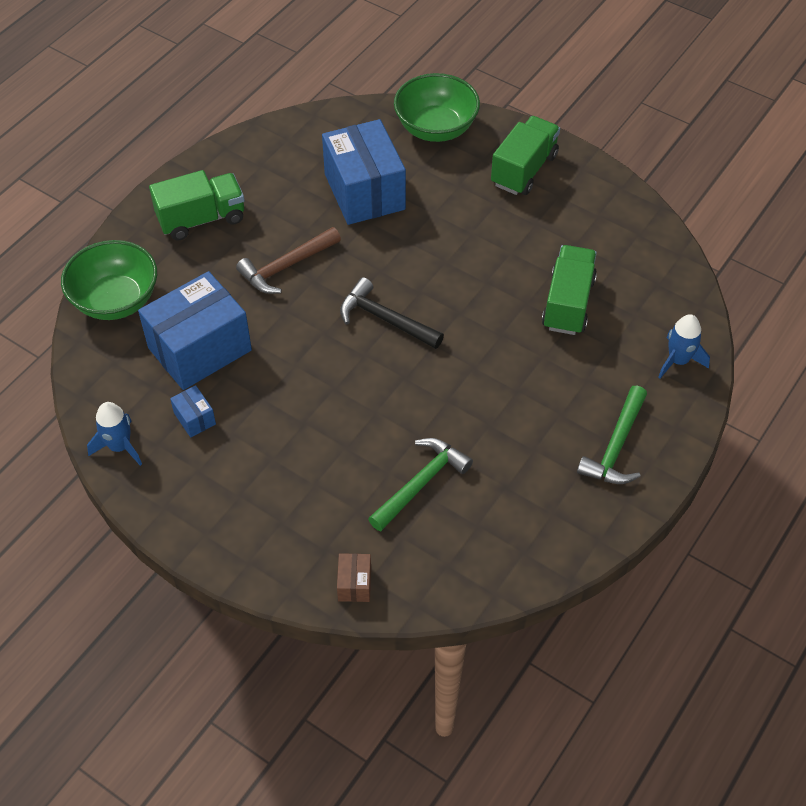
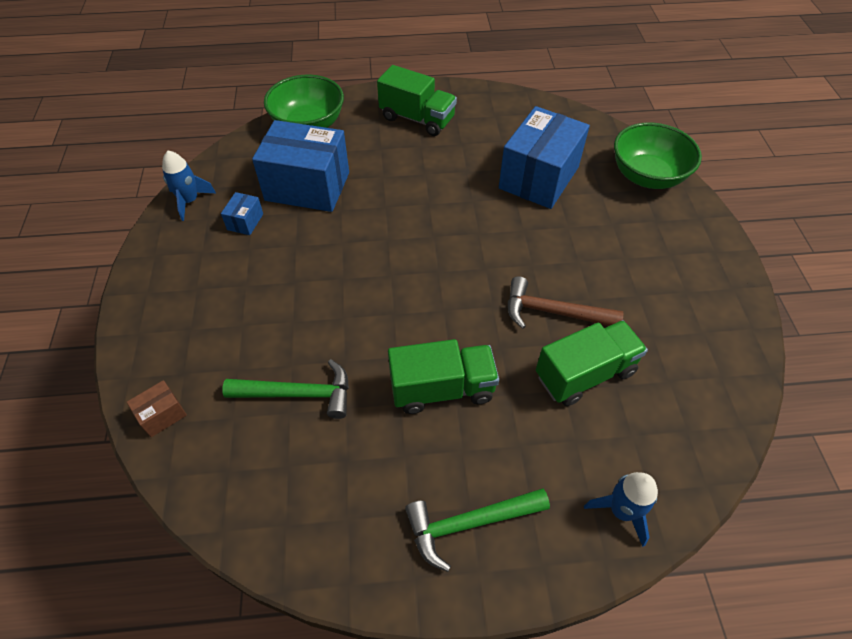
camera: 50 degrees right, 0 degrees up
(286, 267) = (424, 182): brown hammer -> brown hammer (552, 312)
(385, 319) = (436, 265): black hammer -> none
(524, 170) = (680, 251): green truck -> green truck (442, 388)

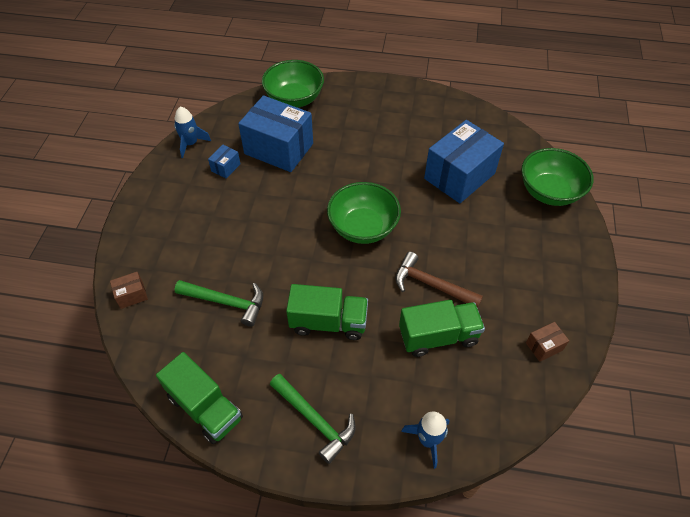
camera: 15 degrees right, 0 degrees up
(417, 119) = (379, 109): green truck -> green truck (205, 407)
(445, 261) = (363, 227): none -> green bowl
(468, 524) = (315, 420): green hammer -> green hammer turned 135 degrees counterclockwise
(712, 356) = (544, 346): none -> brown box

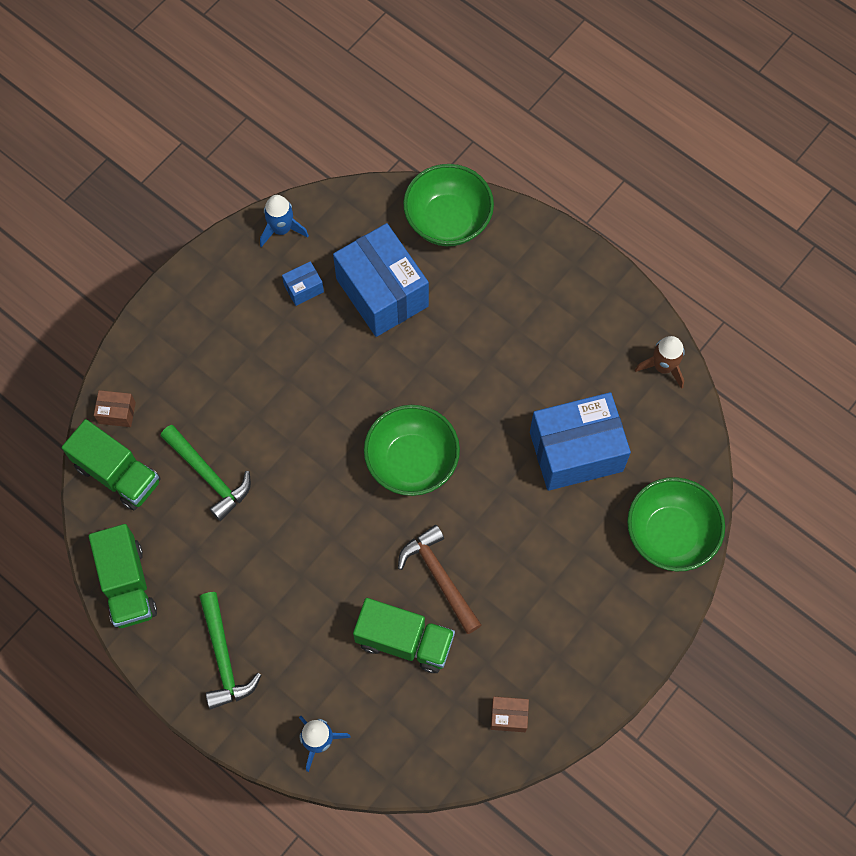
camera: 30 degrees right, 15 degrees up
(328, 322) = (300, 559): green truck -> green truck (118, 474)
(473, 115) = (663, 367): none -> brown rocket

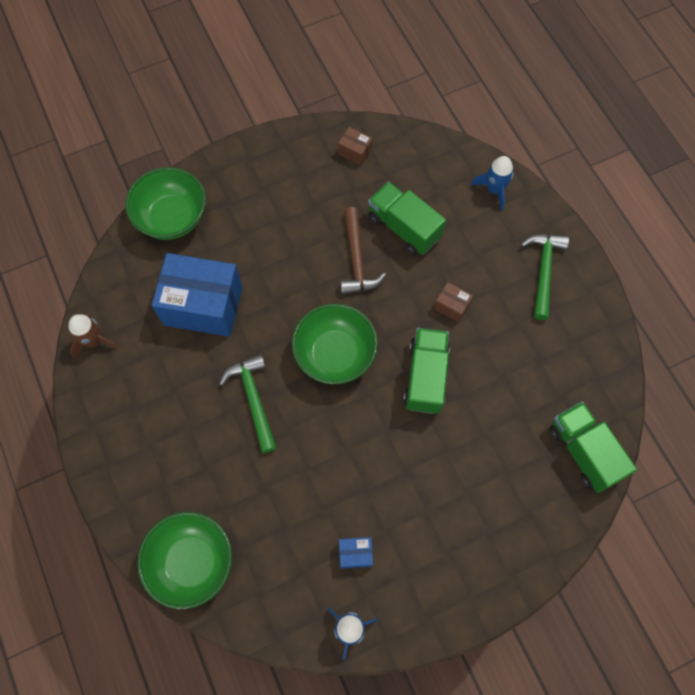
camera: 155 degrees left, 0 degrees up
(117, 413) = (568, 508): brown box -> brown box (451, 306)
(127, 584) = (602, 356): green truck -> green truck (425, 377)
(209, 476) = (506, 415): green hammer -> green hammer (253, 399)
(382, 292) = (287, 516): blue box -> none

